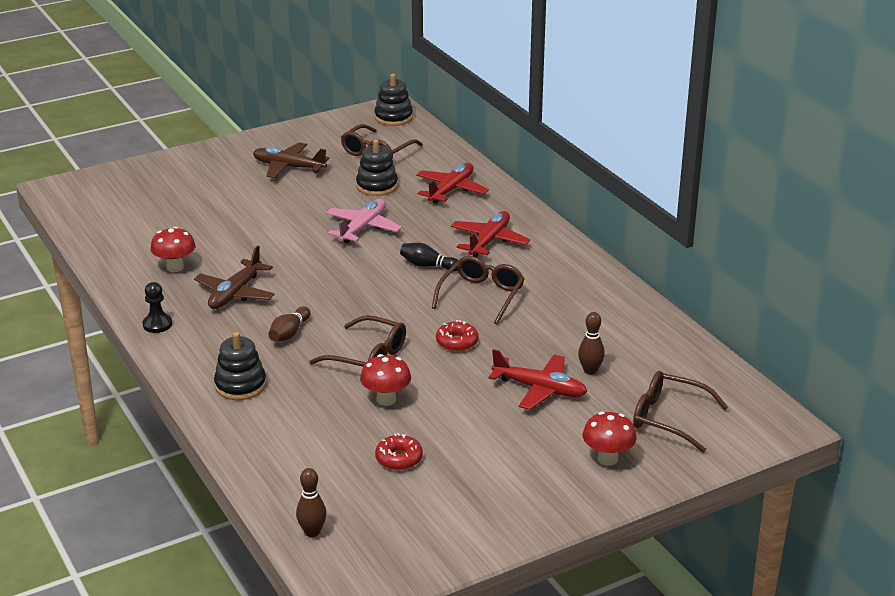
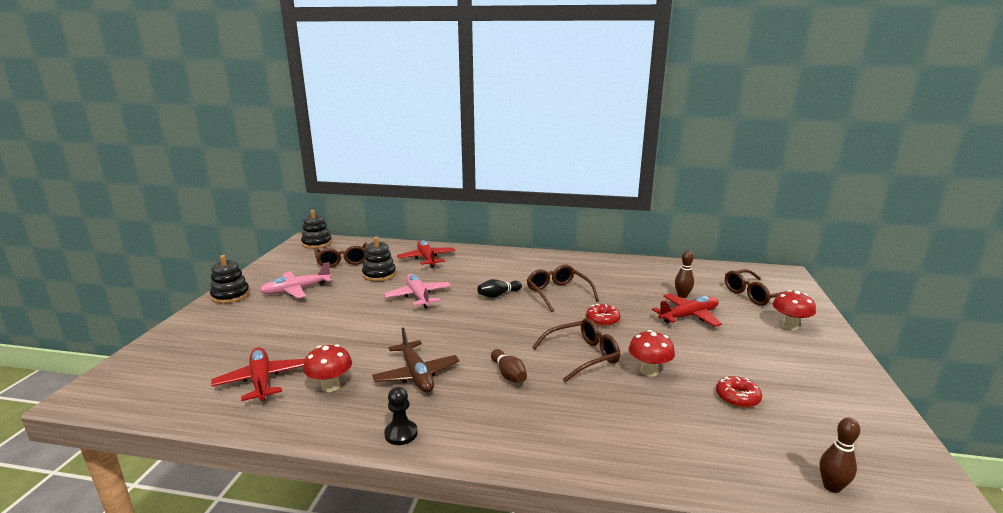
camera: 50 degrees left, 10 degrees down
(240, 385) = (557, 429): black stacking toy -> black stacking toy (230, 295)
(288, 167) = (296, 290): brown plane -> pink plane
(489, 241) = (500, 270): red plane -> red plane (261, 381)

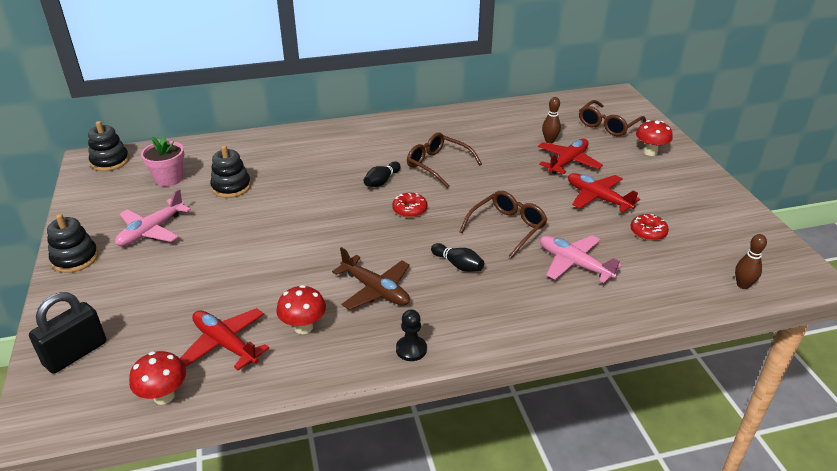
camera: 25 degrees left, 15 degrees up
(161, 356) = (75, 353): none -> black padlock
(342, 261) = (169, 179): brown glasses -> pink flower pot
(418, 296) = (300, 204): pink plane -> pink plane (574, 264)
(427, 259) = (267, 153): red plane -> red plane (597, 198)
(508, 374) = (458, 265): brown bowling pin -> black bowling pin
(602, 320) = (498, 185): red donut -> red donut (409, 209)
(649, 371) = (570, 227): red mushroom -> red mushroom (164, 396)

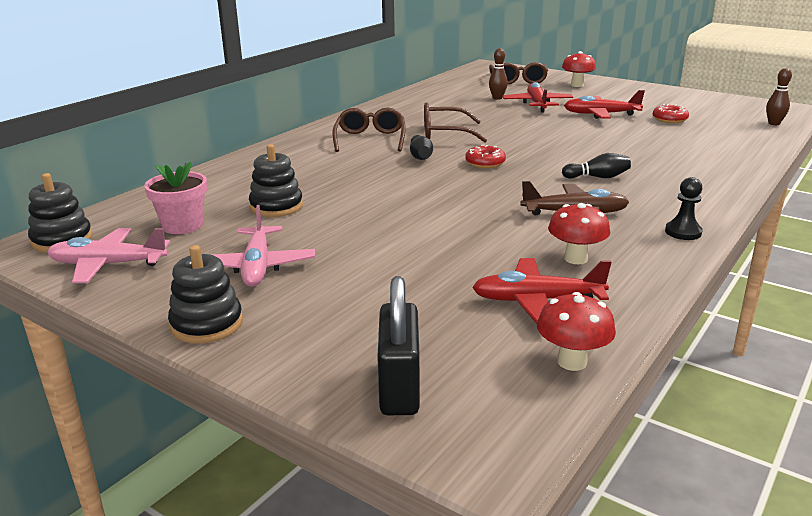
camera: 40 degrees left, 10 degrees down
(507, 228) = (581, 147): brown glasses -> brown glasses (370, 139)
(574, 264) = (667, 148): pink plane -> pink plane (108, 265)

